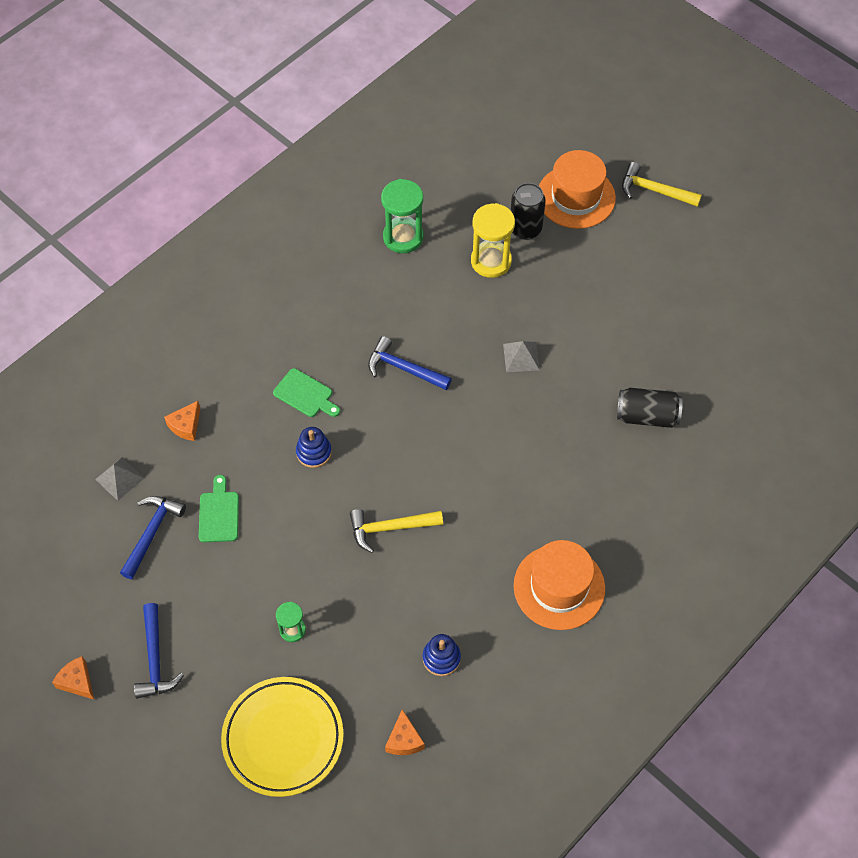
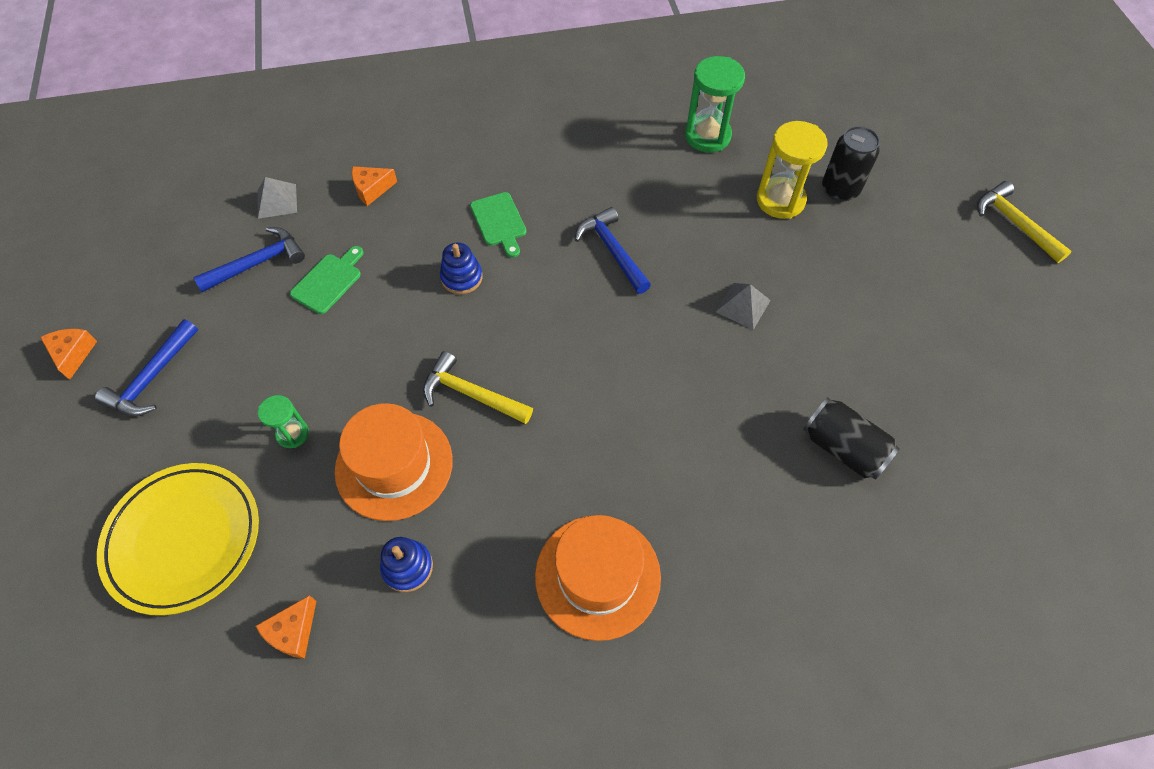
camera: 35 degrees right, 0 degrees up
(576, 197) = (918, 187): orange hat -> orange hat (394, 465)

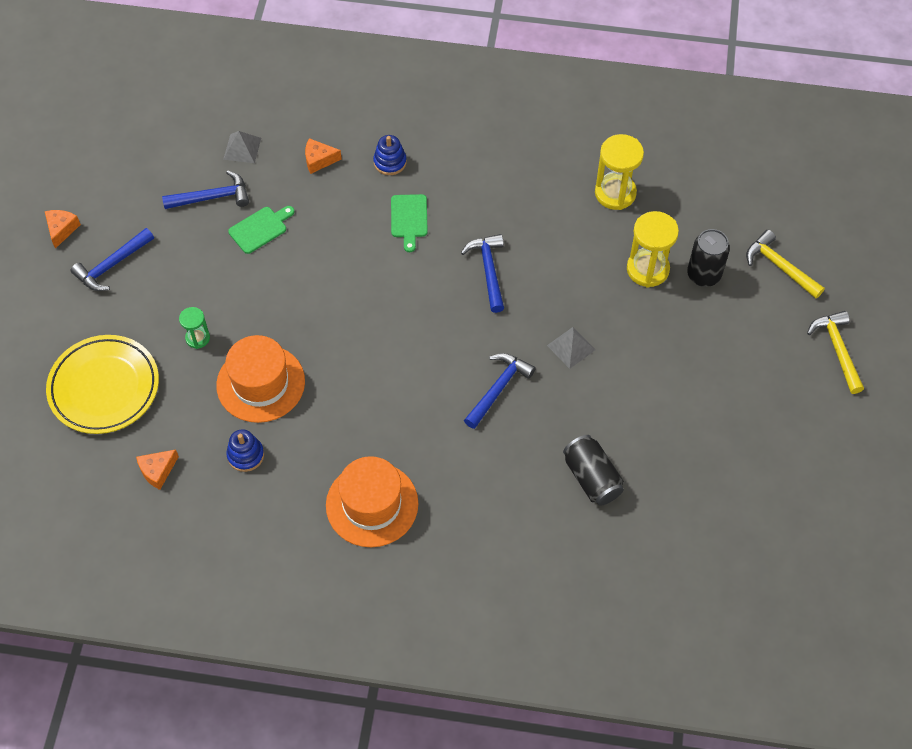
camera: 20 degrees right, 0 degrees up
(461, 277) = (361, 256): blue stacking toy -> blue stacking toy (390, 162)
(471, 394) = (334, 350): yellow hammer -> yellow hammer (779, 266)
(685, 378) = (498, 388): none -> blue hammer
(707, 136) = (615, 193): green hourglass -> yellow hourglass

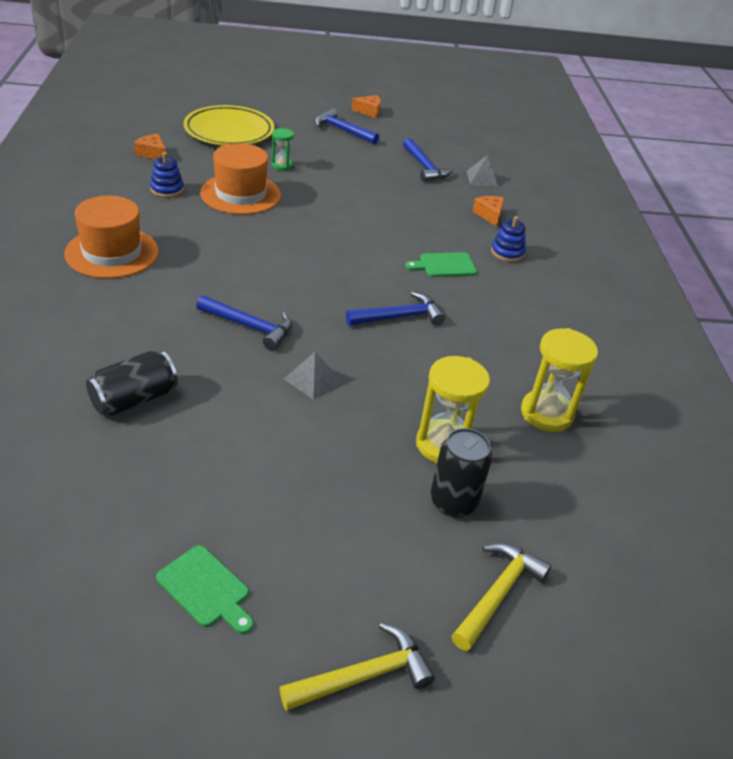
camera: 75 degrees right, 20 degrees down
(260, 229) = (401, 189): green cutting board -> green cutting board (206, 589)

